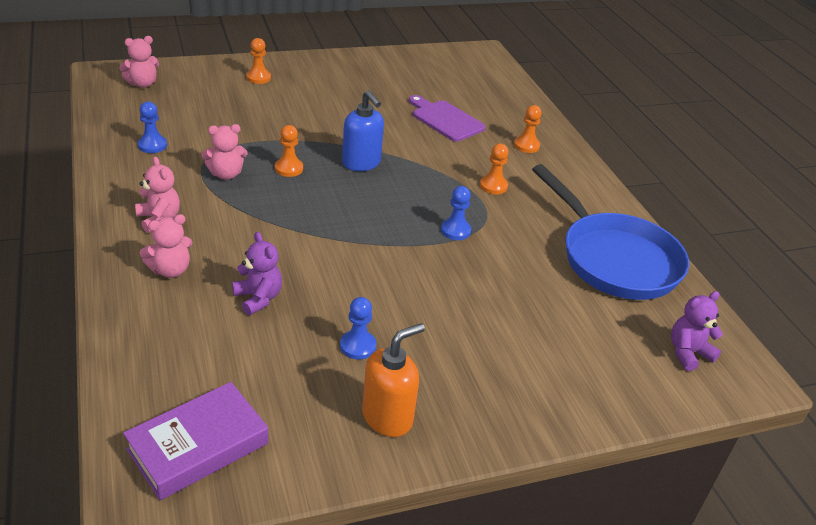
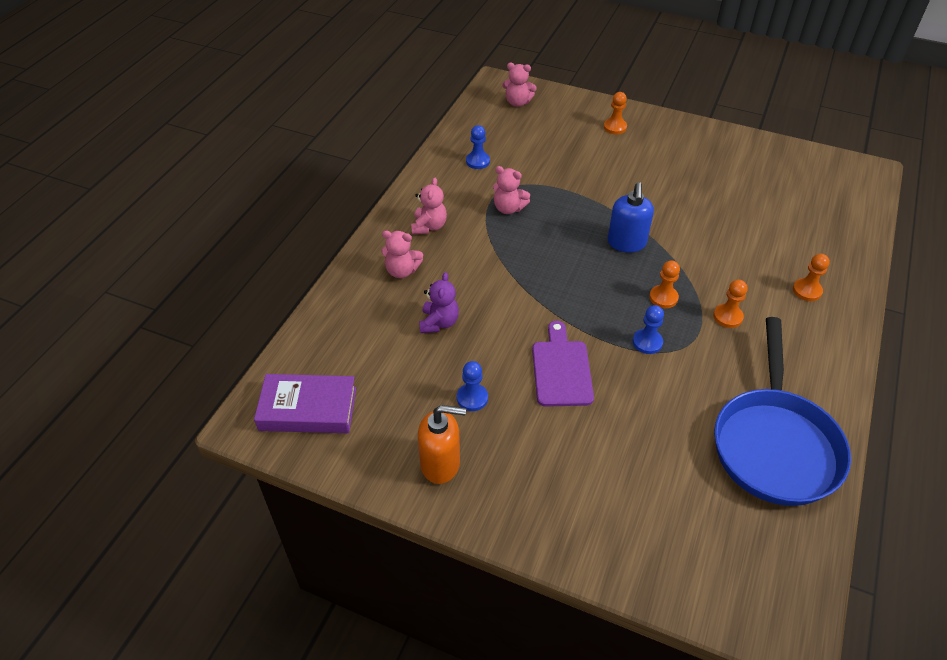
camera: 45 degrees right, 10 degrees up
(289, 168) = (561, 223): orange pawn -> orange pawn (663, 298)
(445, 119) = (749, 231): purple cutting board -> purple cutting board (561, 369)
(688, 353) = (750, 570): purple teddy bear -> none

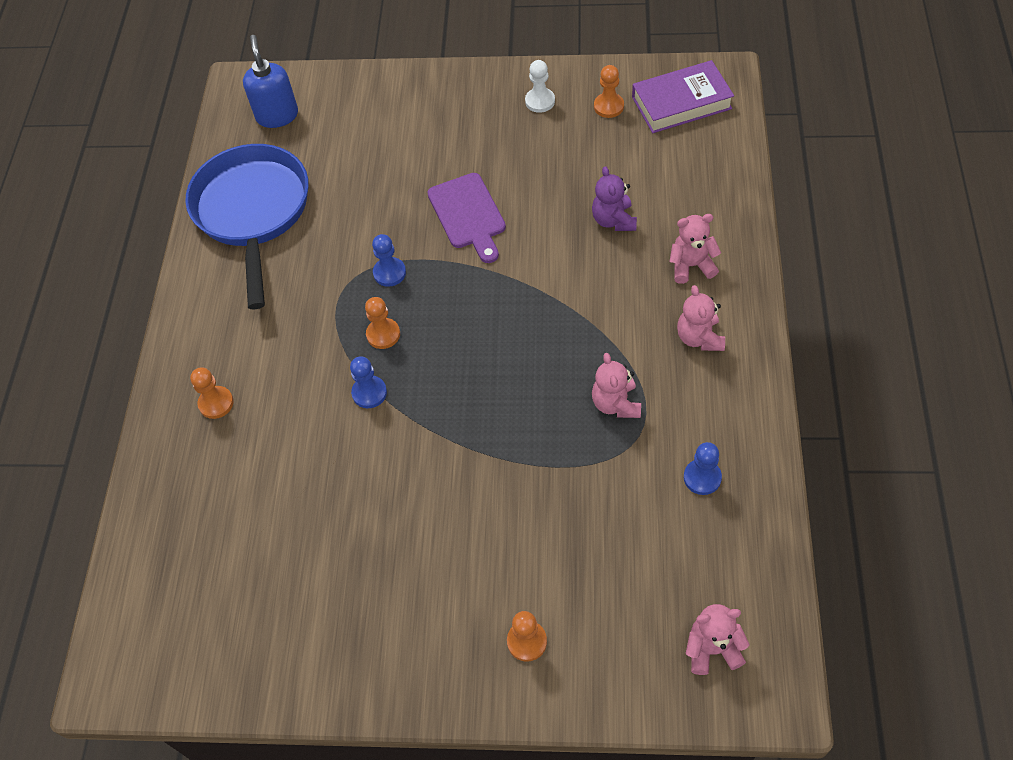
camera: 165 degrees right, 10 degrees up
(441, 464) = (540, 101): orange soap dispenser -> white pawn
(472, 398) = (541, 160): blue pawn -> blue pawn (369, 393)
(508, 208) = (616, 403): pink teddy bear -> pink teddy bear turned 105 degrees counterclockwise
(626, 243) = (445, 400): blue soap dispenser -> blue soap dispenser (277, 115)
(727, 317) = (307, 334): orange pawn -> orange pawn (608, 106)

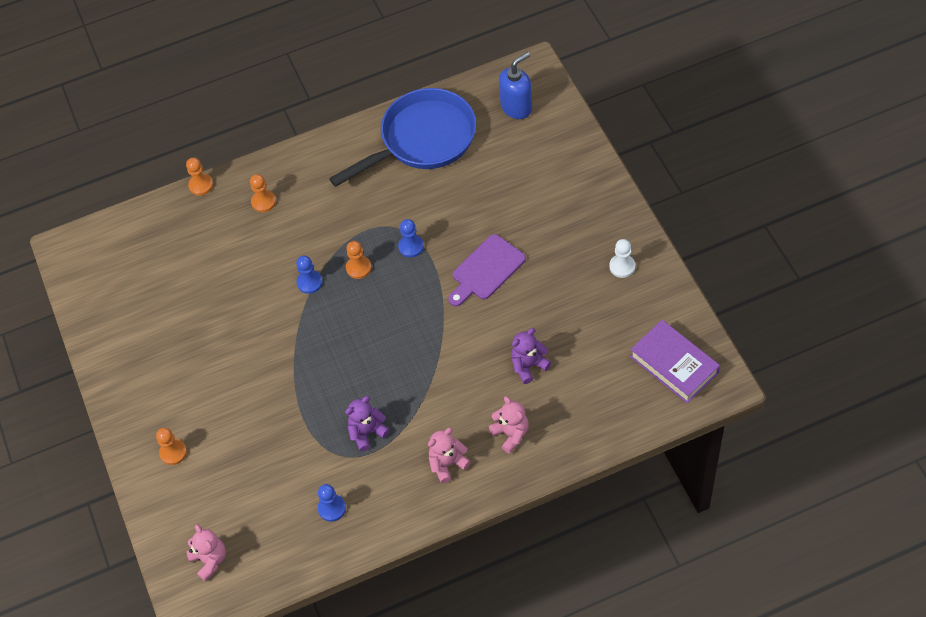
camera: 65 degrees right, 0 degrees up
(608, 106) = (642, 315): orange pawn -> orange pawn (201, 185)
(616, 403) = (367, 432): pink teddy bear -> purple teddy bear

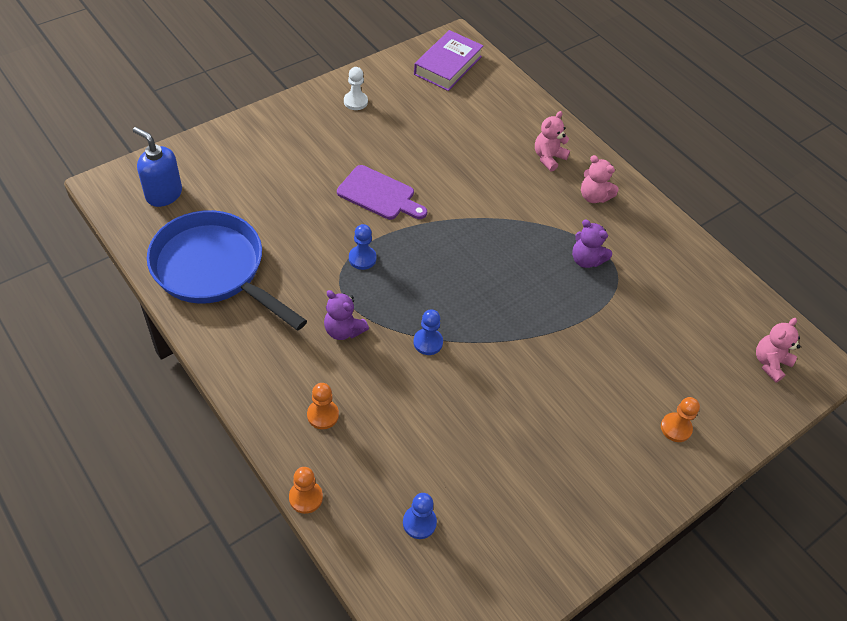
camera: 115 degrees left, 5 degrees down
(332, 508) = (673, 274): blue pawn -> blue pawn (419, 522)
(358, 268) = (399, 300): orange pawn -> none
(528, 365) = (476, 153): purple teddy bear -> purple teddy bear (343, 330)

